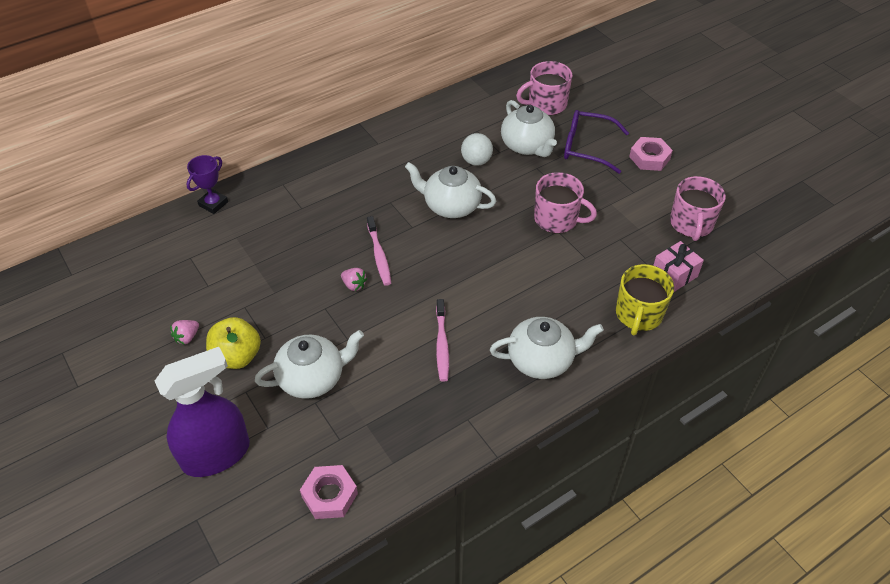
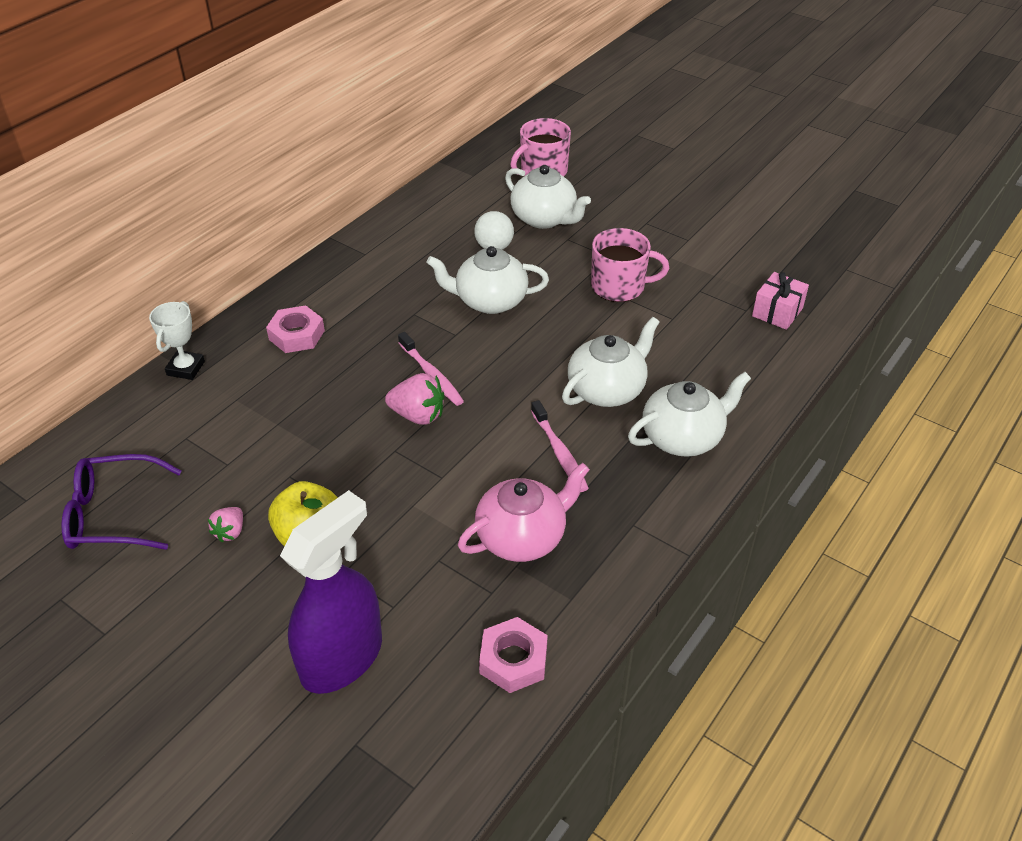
camera: 20 degrees left, 5 degrees down
(213, 204) = (186, 368): purple trophy -> white trophy
(312, 378) = (421, 533): white teapot -> white teapot (607, 390)
(354, 285) = (418, 415): pink strawberry -> pink strawberry, size x1.66
(382, 403) = (522, 537): none -> pink teapot
(586, 147) = (612, 206): purple glasses -> purple glasses (113, 514)
(638, 314) = (762, 362): yellow mug -> none
(649, 158) = (686, 202): pink nut -> pink nut (296, 335)
(691, 224) = (767, 257): pink mug -> none

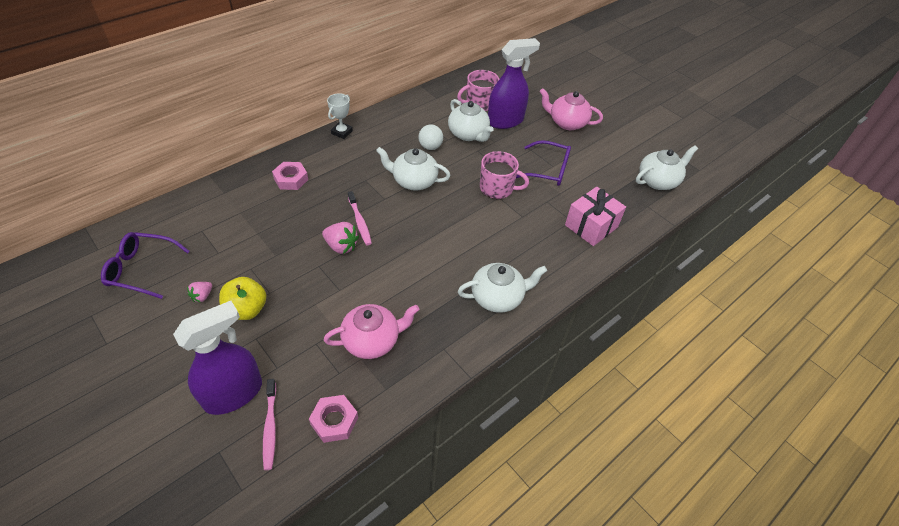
camera: 10 degrees right, 5 degrees up
(186, 368) = (219, 187): white trophy -> white trophy (342, 132)
(559, 452) = (417, 290): pink toothbrush -> pink toothbrush (270, 427)
(592, 189) = (505, 121): none -> purple spray bottle
(607, 390) = (463, 255): white teapot -> white teapot (658, 181)
(684, 175) = (567, 123): none -> pink teapot
(684, 247) = (548, 170): none -> purple glasses
(777, 312) = (591, 226): pink gift -> pink gift, size x1.51

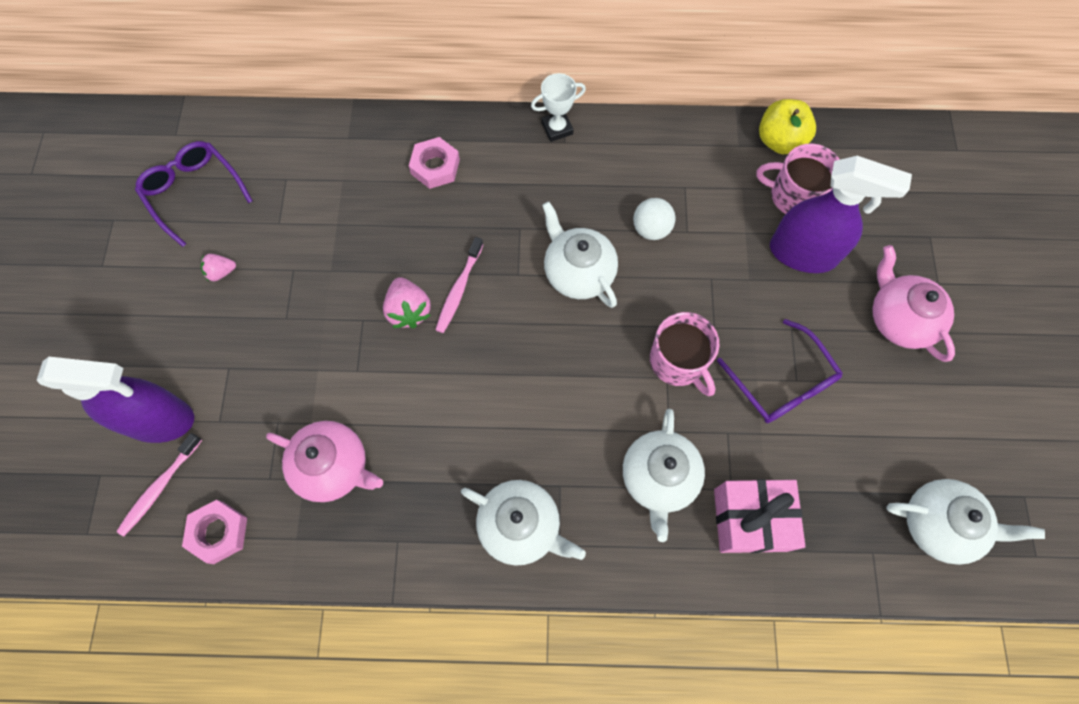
camera: 45 degrees right, 20 degrees up
(246, 310) = (247, 323): yellow apple -> yellow apple (779, 141)
(468, 134) = (724, 242): white teapot -> white teapot (659, 478)

